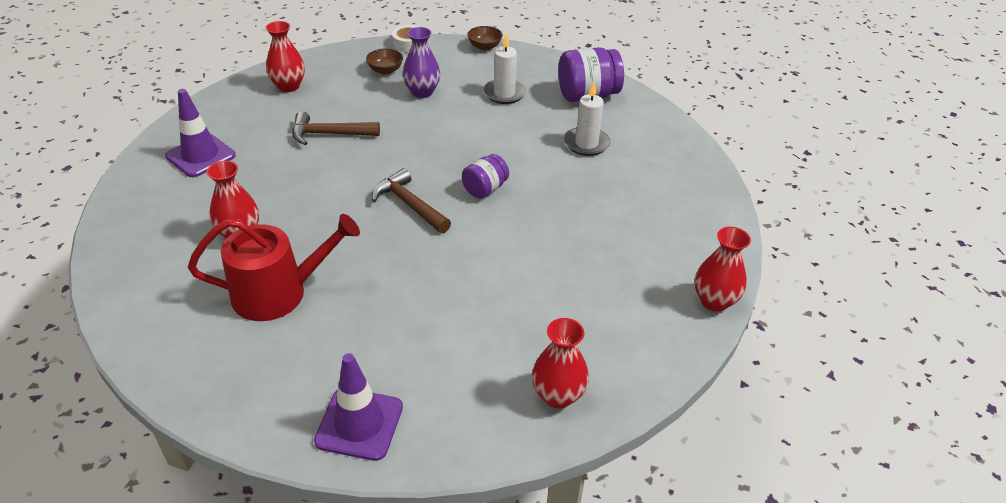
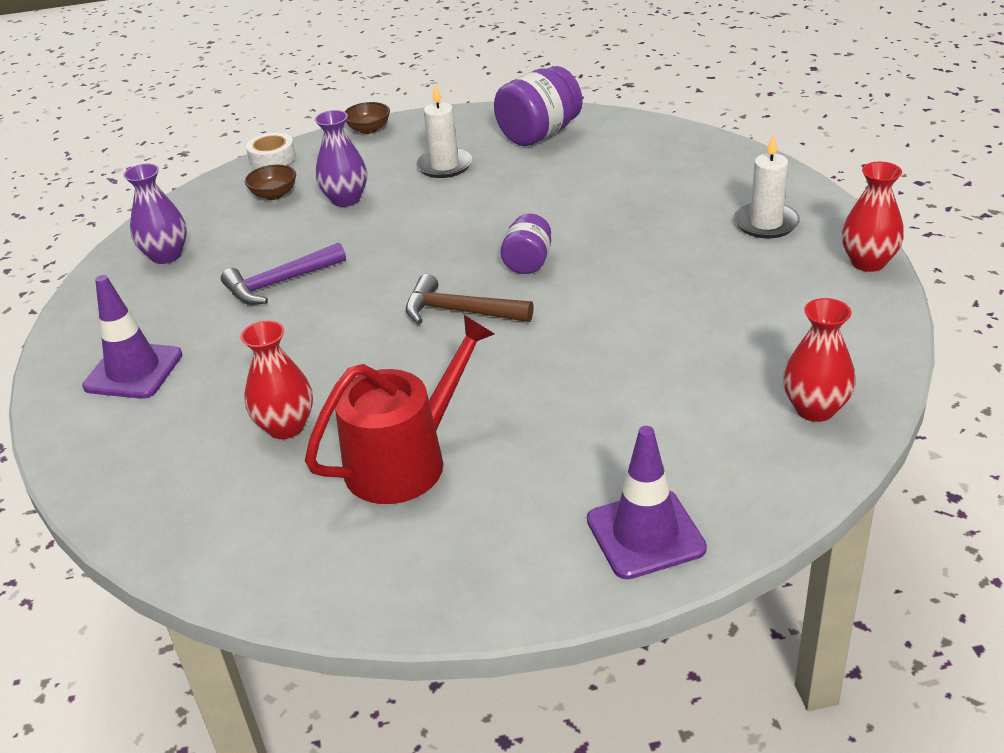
camera: 25 degrees left, 5 degrees down
(288, 86) = (166, 255): red vase -> purple vase
(329, 134) = (280, 283): brown hammer -> purple hammer
(586, 143) = (589, 178): white candle -> white candle (766, 223)

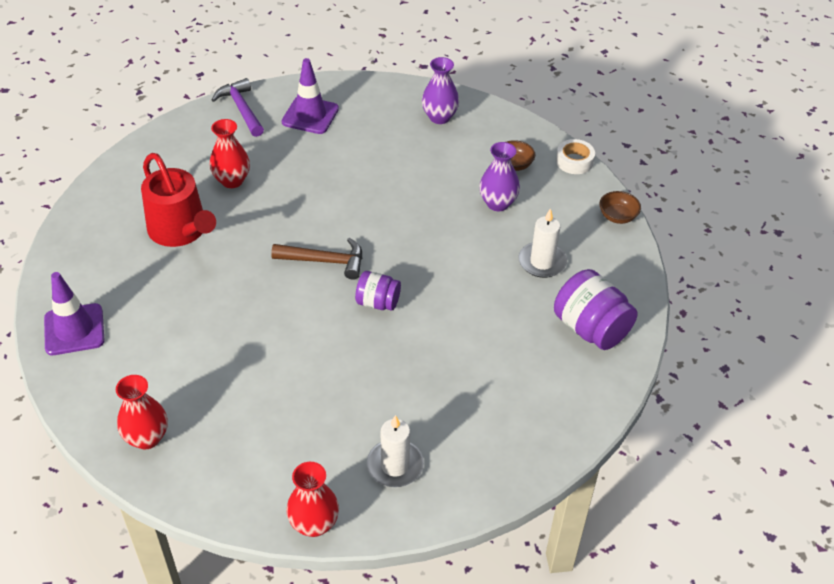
camera: 90 degrees right, 10 degrees up
(280, 283) = (388, 172): purple hammer -> purple hammer (241, 109)
(460, 311) = (325, 261): brown hammer -> brown hammer turned 75 degrees clockwise

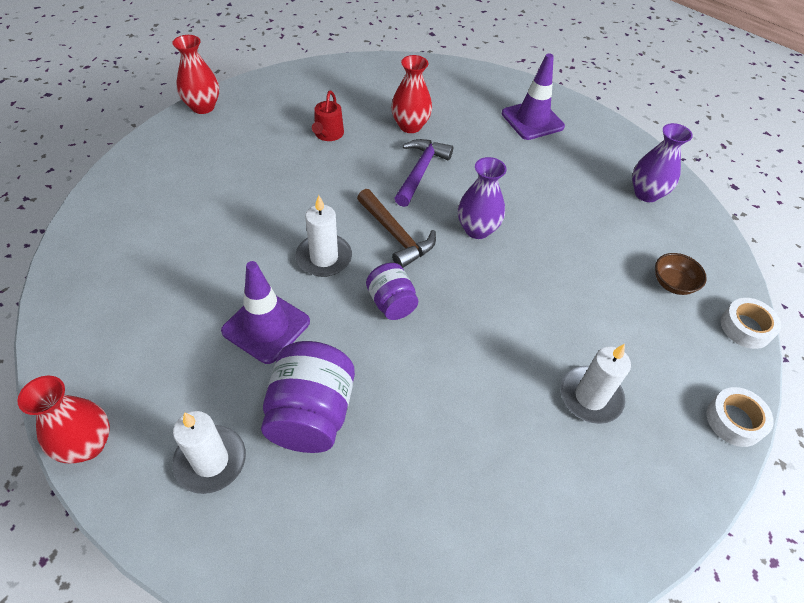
camera: 45 degrees right, 5 degrees up
(74, 329) = (172, 147): purple traffic cone -> purple traffic cone (266, 326)
(147, 438) = (99, 259): red vase -> red vase (203, 107)
(181, 230) = (328, 134): red watering can -> red watering can, size x0.51
(241, 109) = (485, 83): purple hammer -> purple hammer (420, 171)
(299, 311) = (324, 258): none -> white candle
(497, 203) = (612, 306): purple vase -> purple vase (477, 229)
(590, 328) = (561, 512): purple jar -> purple jar (311, 414)
(617, 216) = (734, 420): brown bowl -> white tape

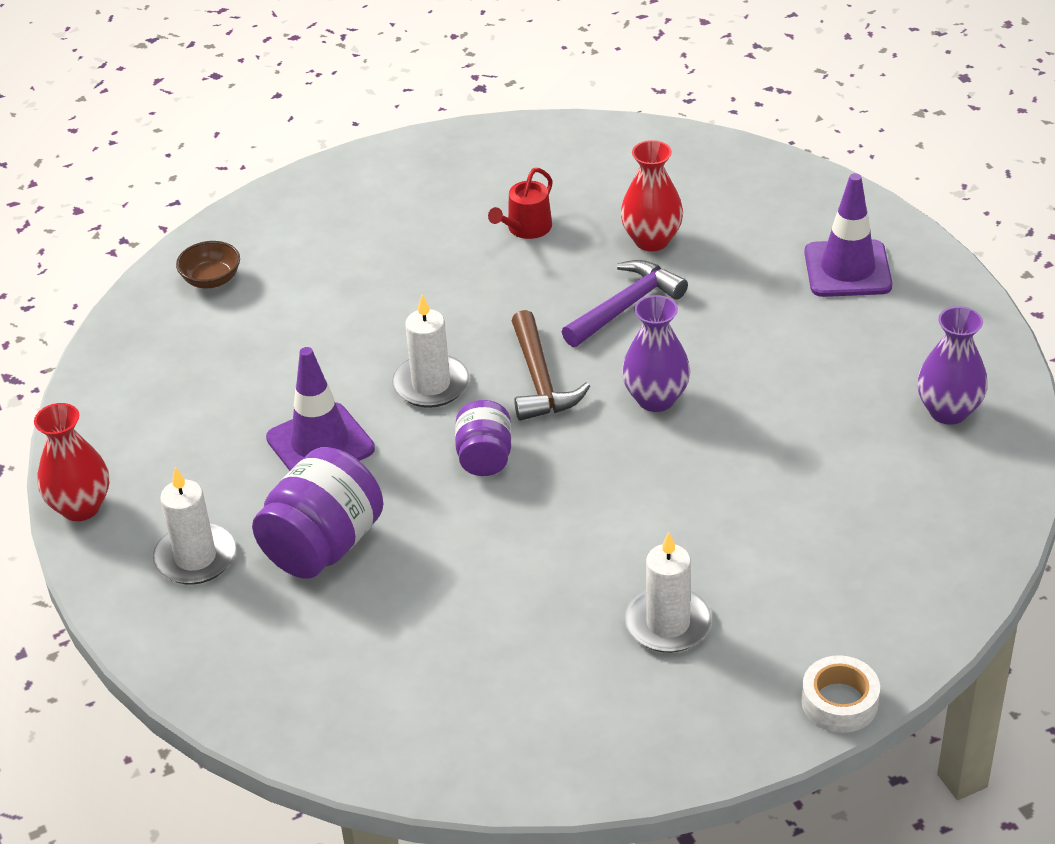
camera: 30 degrees right, 10 degrees down
(203, 107) = (376, 156): red vase -> none
(672, 283) = (888, 533): brown bowl -> brown bowl (211, 280)
(745, 327) = (951, 611): white tape -> none

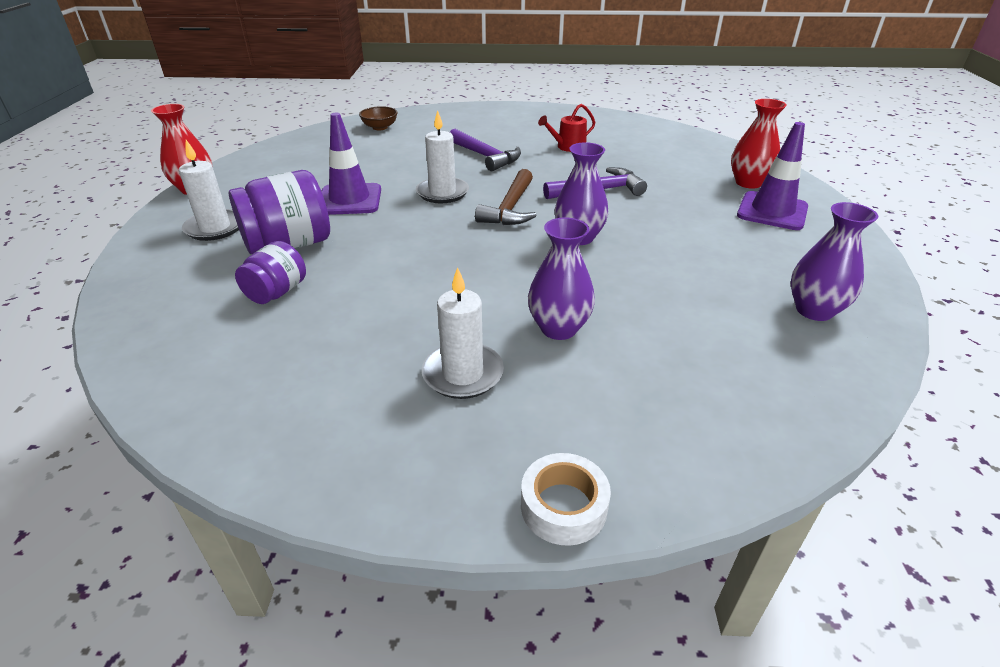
camera: 25 degrees right, 5 degrees down
(427, 290) = (485, 156): none -> purple hammer
(484, 457) = (436, 233): purple jar -> purple jar (277, 292)
(651, 240) = (641, 168): red vase -> red vase (748, 183)
(720, 535) = (558, 328): none -> purple vase

